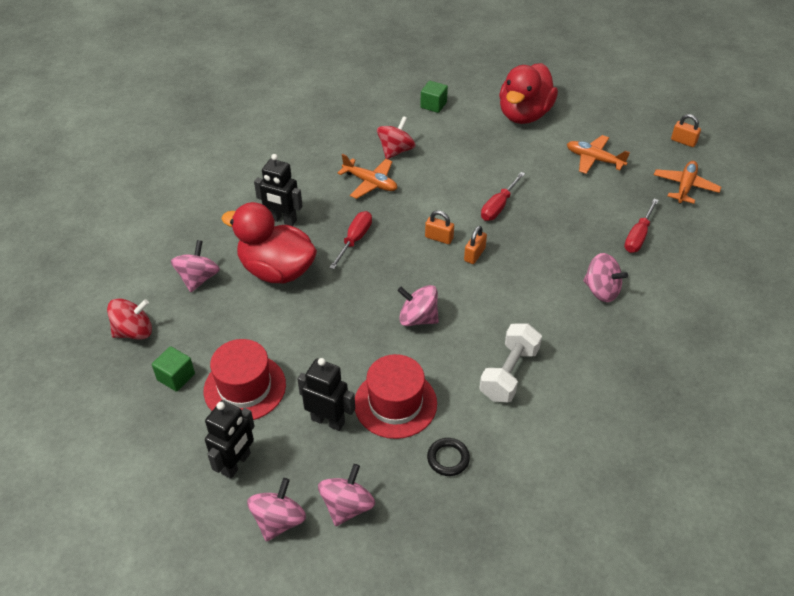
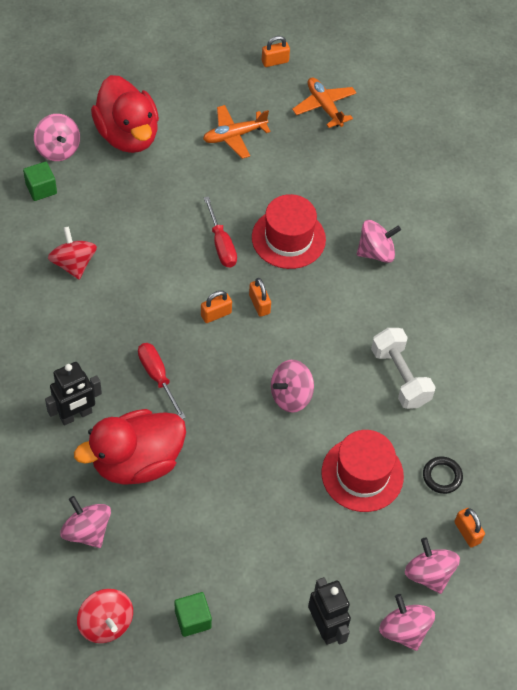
camera: 55 degrees left, 10 degrees up
(134, 331) = (106, 623): red spinning top -> red spinning top turned 135 degrees clockwise
(245, 387) = (251, 572): red hat -> red hat (288, 238)
(328, 420) = (338, 533): black robot -> none
(370, 183) = (96, 314): orange plane -> none
(413, 510) = (467, 532): none -> orange padlock
(472, 94) = (58, 149): none -> pink spinning top
(638, 236) = (345, 182): red screwdriver -> none

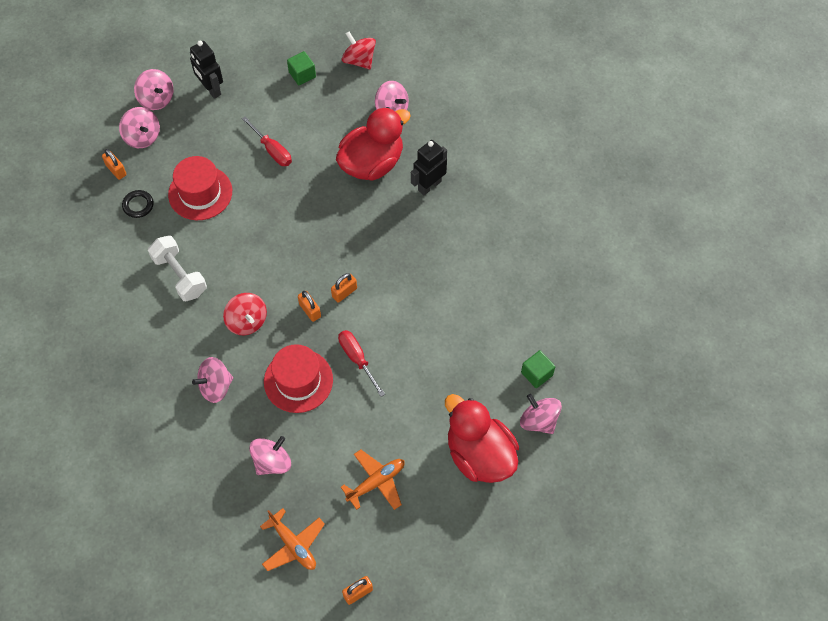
camera: 170 degrees right, 5 degrees up
(73, 264) = (479, 308): red spinning top -> red spinning top (247, 321)
(157, 377) = (377, 229): red screwdriver -> red screwdriver (272, 150)
(291, 396) = (267, 239): pink spinning top -> pink spinning top (272, 462)

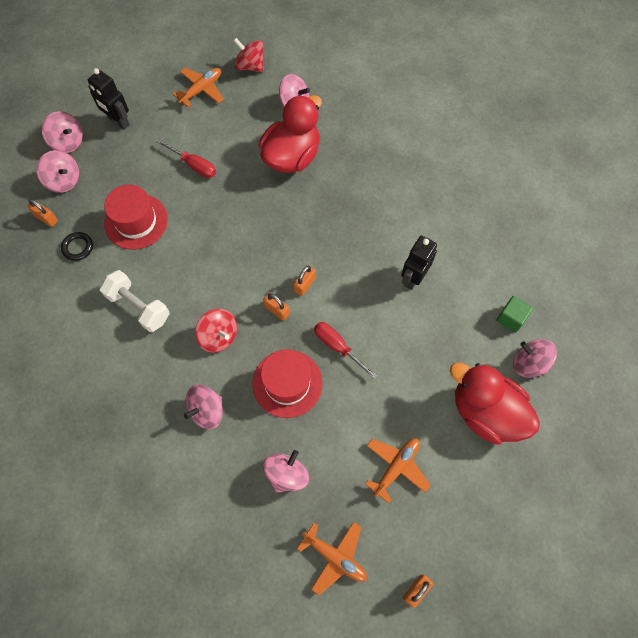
camera: 15 degrees left, 5 degrees up
(302, 75) = (201, 90): green cube -> orange plane
(429, 185) = (351, 165): black robot -> black robot (413, 278)

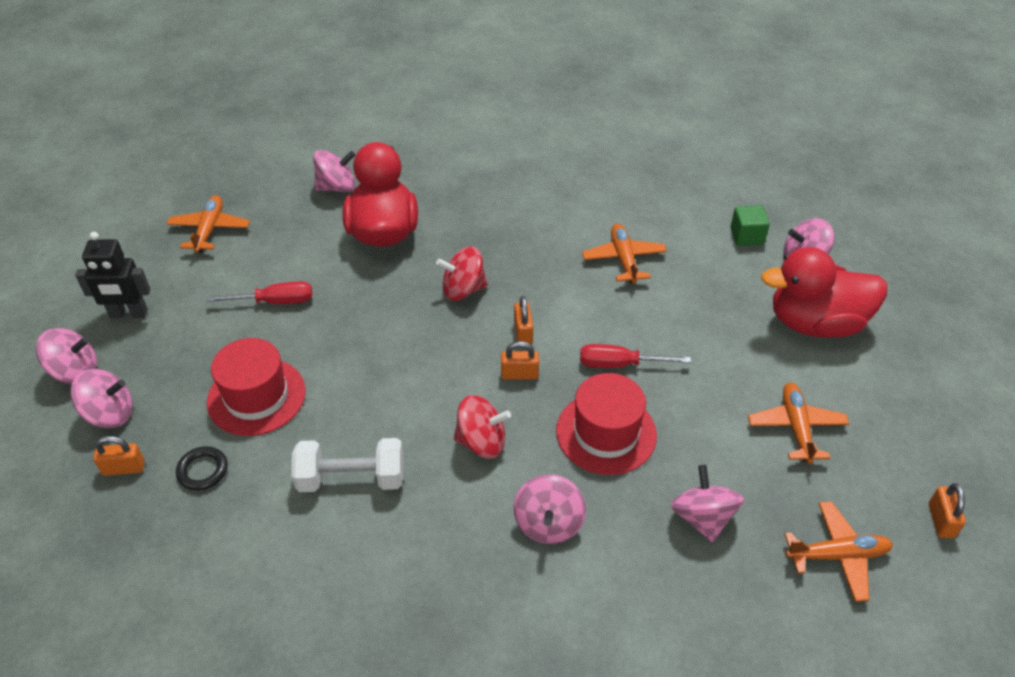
camera: 40 degrees left, 20 degrees down
(250, 66) = (248, 180): red spinning top -> red spinning top (463, 289)
(413, 278) = (623, 259): black robot -> orange plane

